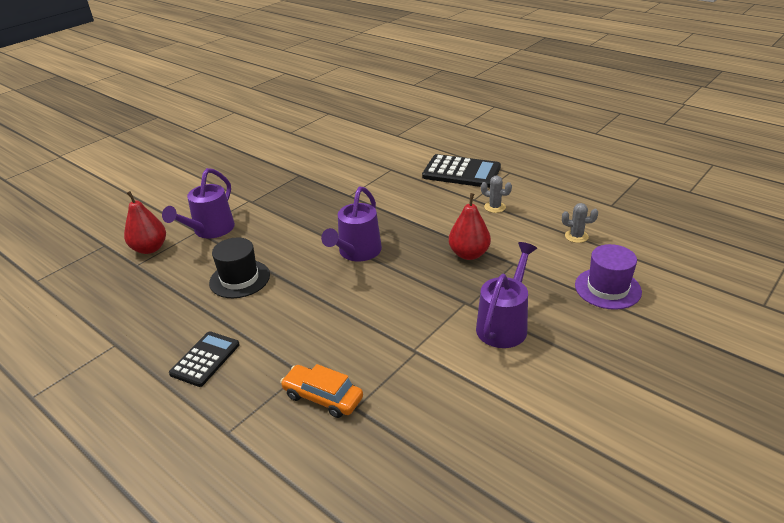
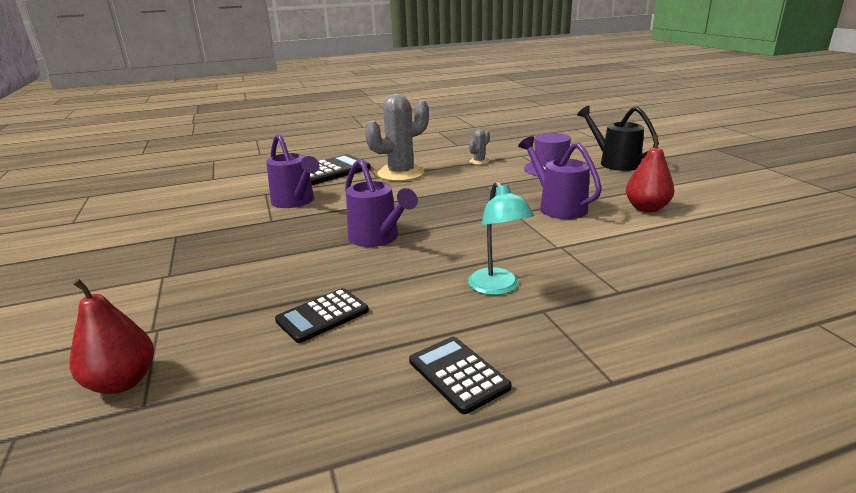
camera: 60 degrees left, 10 degrees down
(210, 231) = (176, 318): purple watering can -> purple watering can (296, 202)
(239, 279) = (322, 316): black hat -> black calculator
(320, 339) = (498, 288): none -> turquoise lamp
(323, 397) = (592, 305): orange car -> none
(469, 254) = (451, 196): red pear -> red pear (646, 208)
(495, 207) = (401, 173): grey cactus -> grey cactus, size x2.28
(687, 329) = (614, 162): none -> black watering can

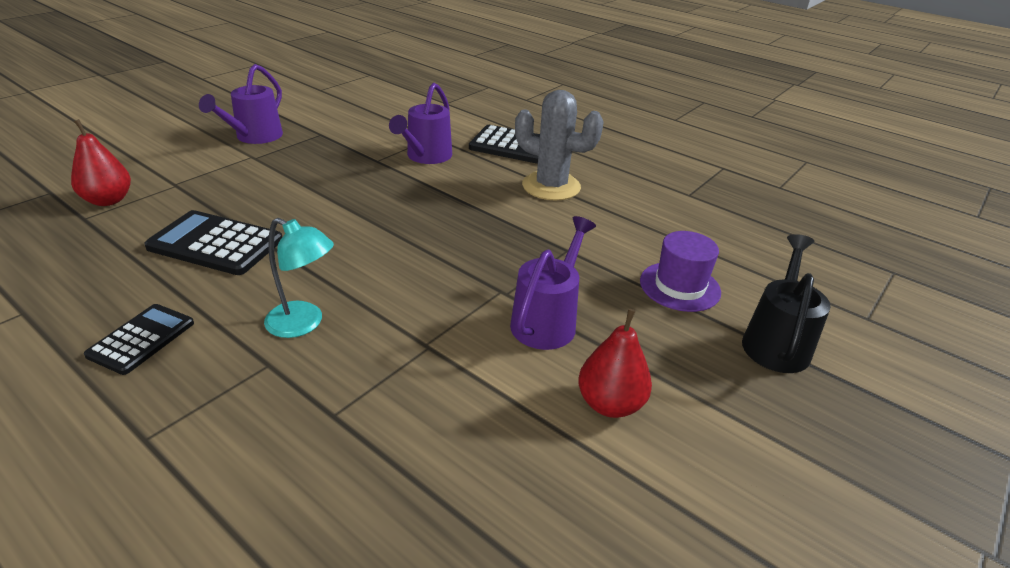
camera: 55 degrees right, 10 degrees up
(322, 316) = (216, 244): black calculator -> black calculator, size x1.57
(378, 238) = (373, 224): purple watering can -> purple watering can (254, 137)
(479, 161) = (645, 225): grey cactus -> none
(498, 288) = (304, 324): turquoise lamp -> turquoise lamp turned 105 degrees counterclockwise

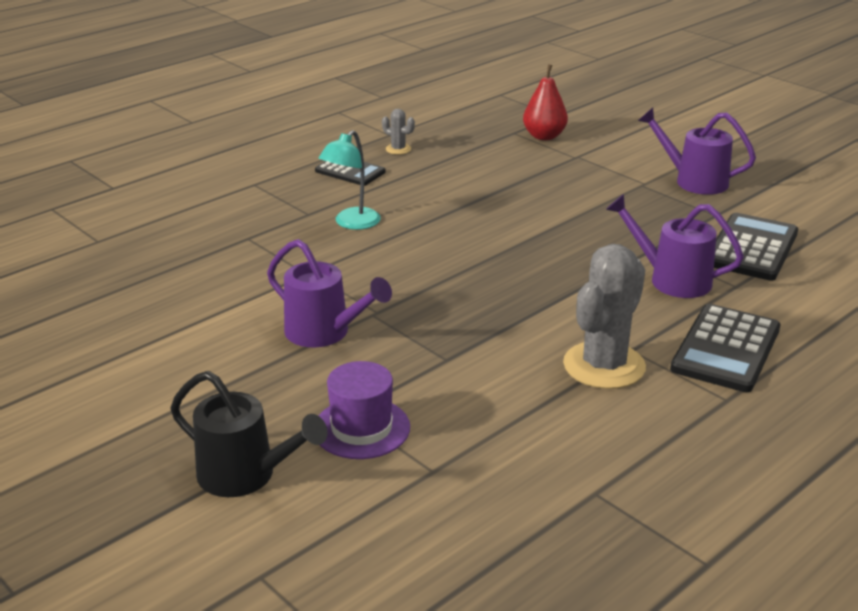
camera: 100 degrees right, 5 degrees down
(84, 301) = (398, 149): none -> grey cactus
(216, 244) = (472, 182): black calculator -> black calculator (752, 248)
(610, 404) = (206, 351): red pear -> none

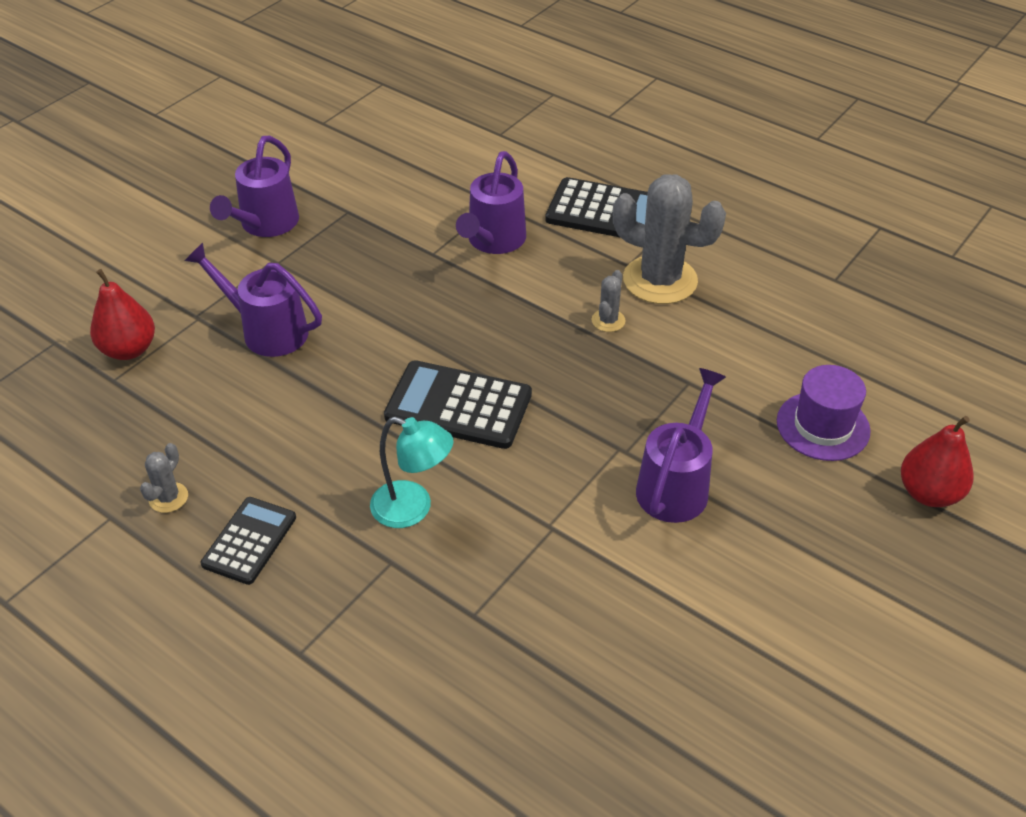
camera: 100 degrees left, 15 degrees up
(246, 476) = (929, 493): black watering can -> red pear
(544, 327) = (608, 321): none -> grey cactus
(557, 179) = (266, 330): none -> purple watering can
(752, 248) = (418, 191): black calculator -> black calculator (458, 405)

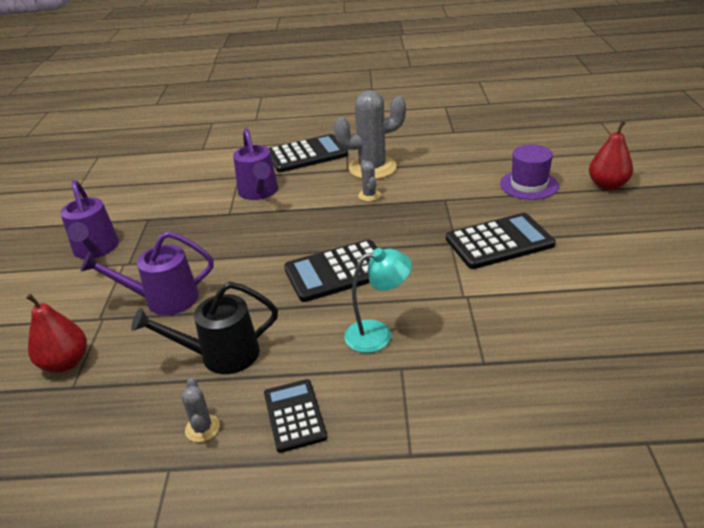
camera: 35 degrees left, 10 degrees down
(253, 431) = (220, 355): none -> black watering can
(676, 484) = (499, 242): purple watering can -> black calculator

